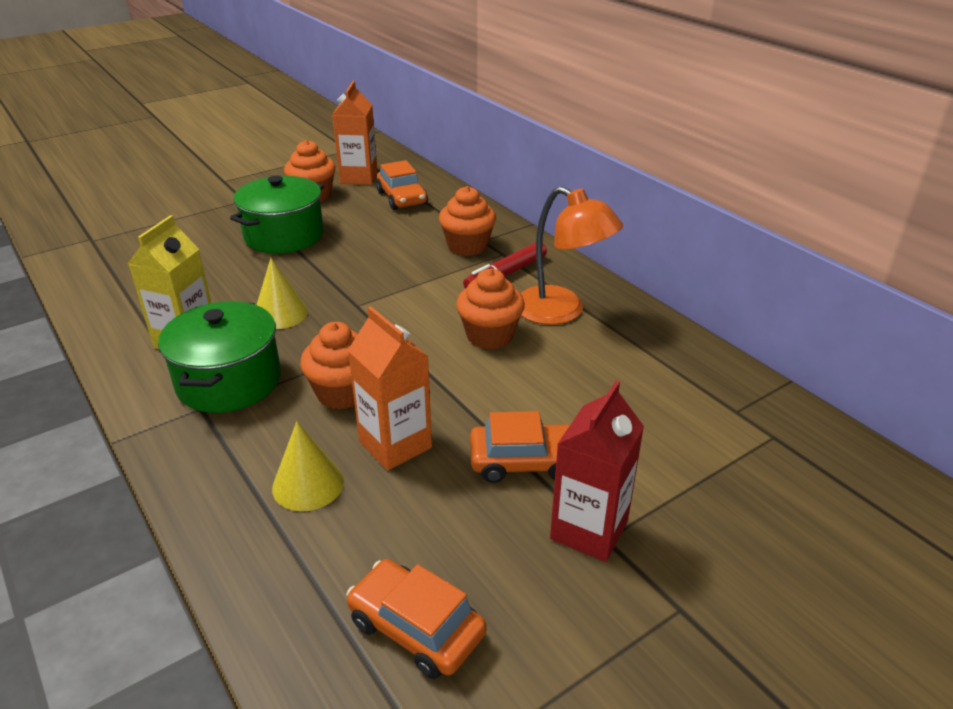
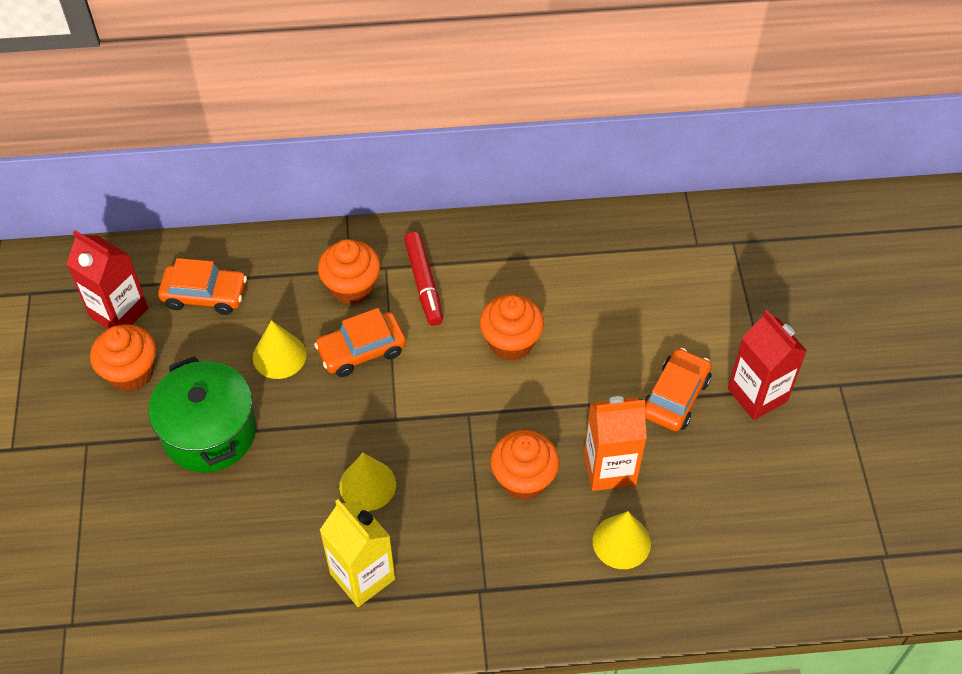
camera: 60 degrees left, 20 degrees up
(229, 381) = (453, 558): green pot -> none
(358, 177) = (119, 313): orange carton -> red carton
(374, 239) = (279, 356): none -> yellow cone
(416, 628) = (785, 527): orange car -> orange car (361, 350)
(561, 311) = (509, 275): orange lamp -> none

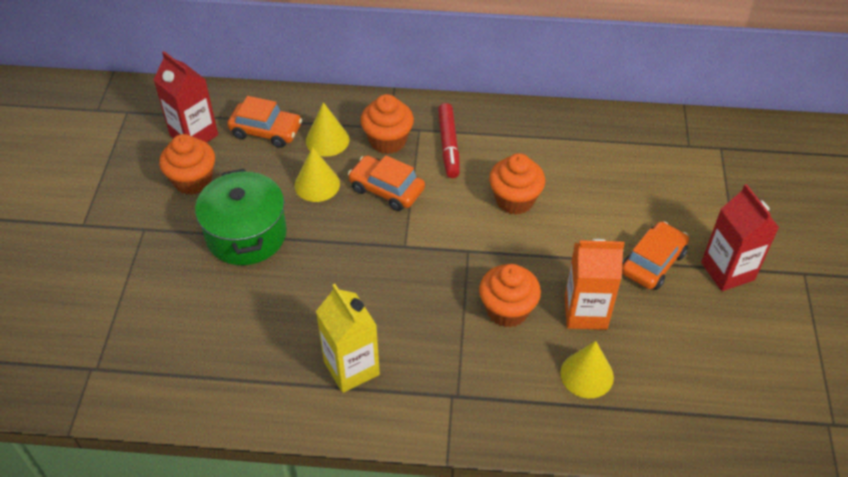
camera: 10 degrees right, 5 degrees down
(361, 350) = (386, 189): orange car -> orange car turned 45 degrees clockwise
(367, 485) = (370, 295): yellow cone -> yellow cone (327, 140)

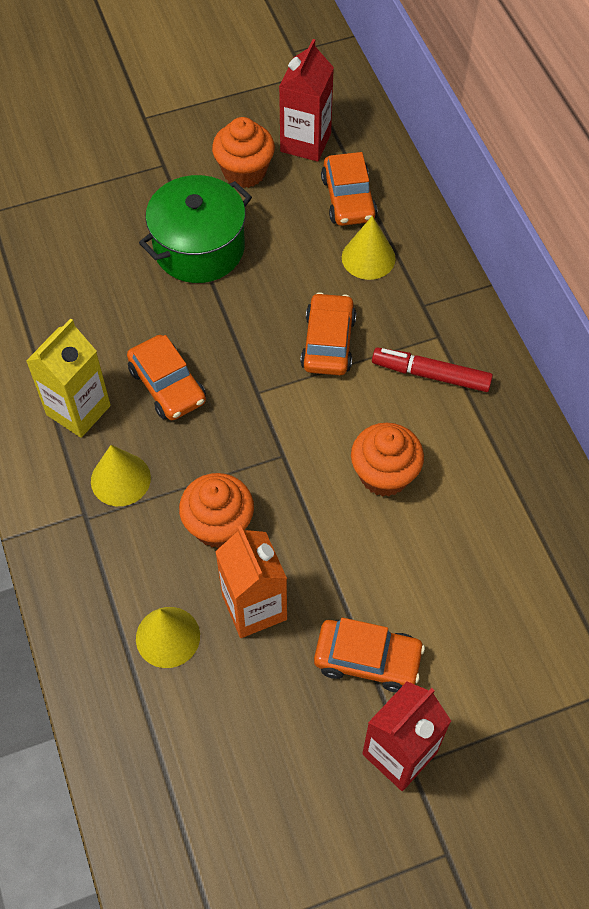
camera: 65 degrees right, 10 degrees up
(317, 184) = (299, 277): yellow cone -> yellow cone (120, 479)
(364, 299) = (167, 385): none -> orange car
(388, 141) = (402, 313): orange cupcake -> none
(449, 145) = (431, 375): red marker -> red marker turned 45 degrees clockwise

